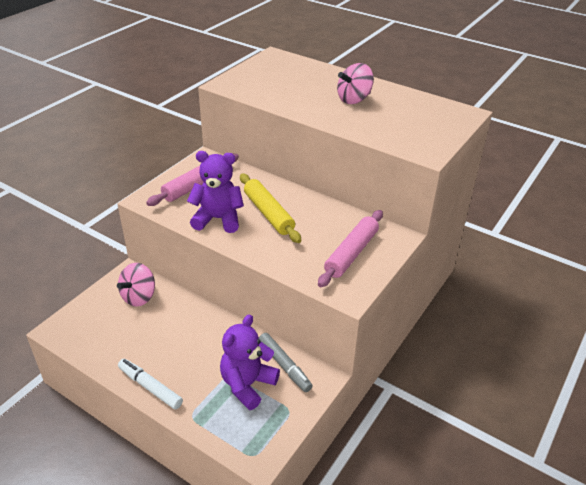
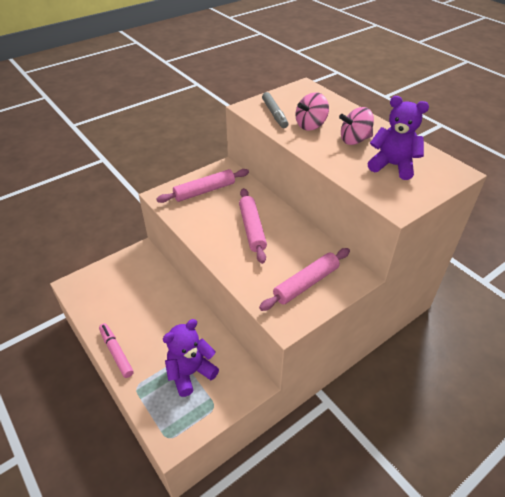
camera: 20 degrees right, 5 degrees up
(139, 297) = (141, 273): pink spinning top -> pink spinning top (310, 125)
(150, 387) = (116, 352): white marker -> pink marker
(218, 219) = (208, 225): purple teddy bear -> purple teddy bear (392, 166)
(268, 213) = (252, 229): yellow rolling pin -> pink rolling pin
(284, 366) = (227, 364): grey marker -> grey marker (274, 114)

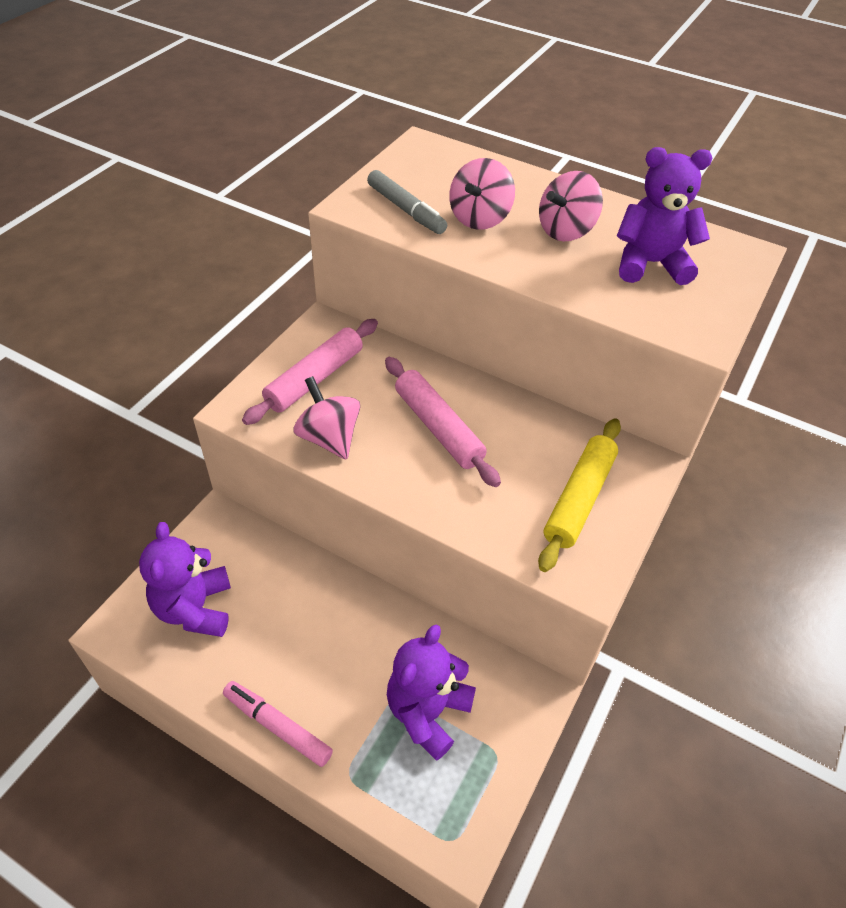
camera: 25 degrees left, 5 degrees up
(109, 287) = (195, 608): none -> purple teddy bear
(195, 219) = (329, 438): none -> pink spinning top
(306, 283) = (579, 499): pink rolling pin -> yellow rolling pin

